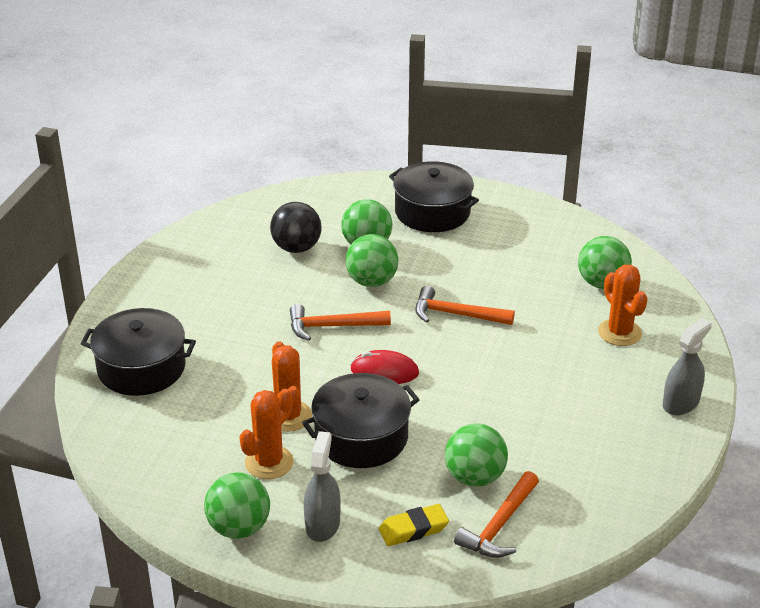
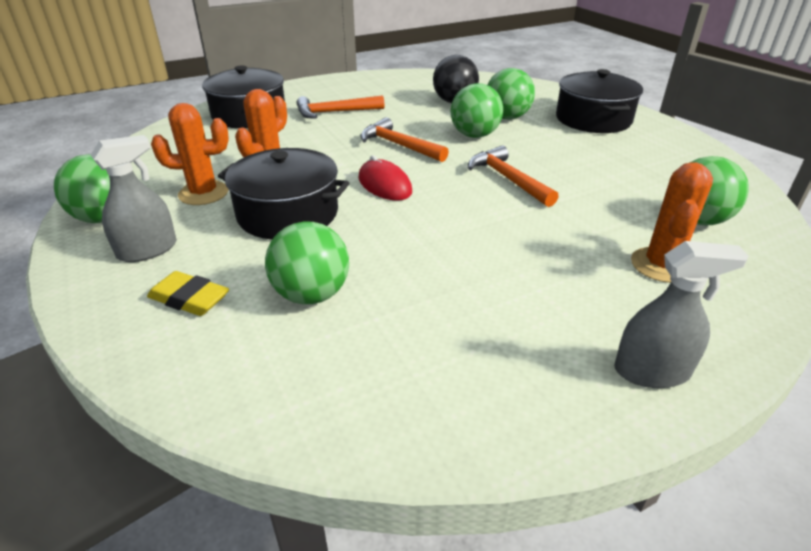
camera: 45 degrees right, 0 degrees up
(499, 525) = (254, 349): orange hammer -> orange hammer (335, 112)

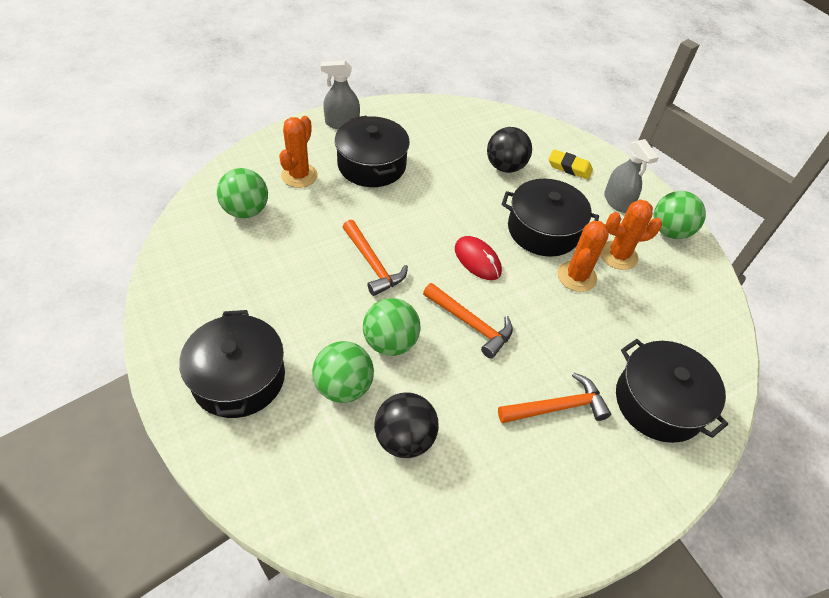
camera: 175 degrees right, 15 degrees up
(147, 250) = (617, 201): grey spray bottle -> grey spray bottle turned 75 degrees counterclockwise
(311, 294) = (505, 167): green ball -> black ball
(552, 287) = (371, 165): none -> black pot

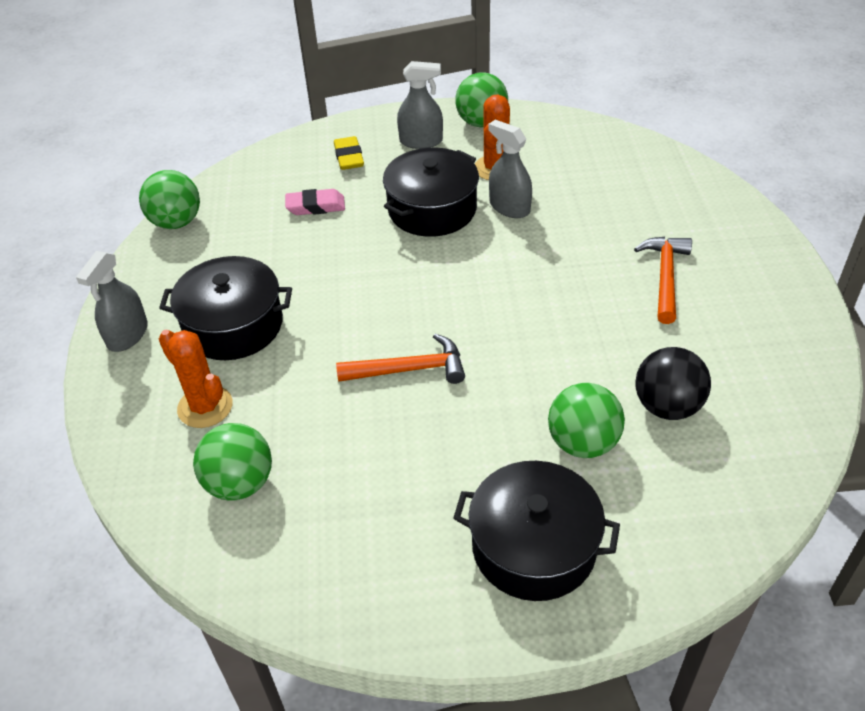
camera: 60 degrees left, 5 degrees down
(390, 342) = (536, 384): green ball -> green ball (176, 222)
(470, 324) = (537, 309): orange hammer -> none
(477, 260) = (449, 275): red mouse -> none
(505, 167) = (315, 206): black ball -> pink eraser
(569, 167) = (349, 157): yellow eraser -> yellow eraser turned 60 degrees counterclockwise
(576, 276) = (509, 207): orange cactus -> grey spray bottle
(659, 402) = (681, 208): black pot -> none

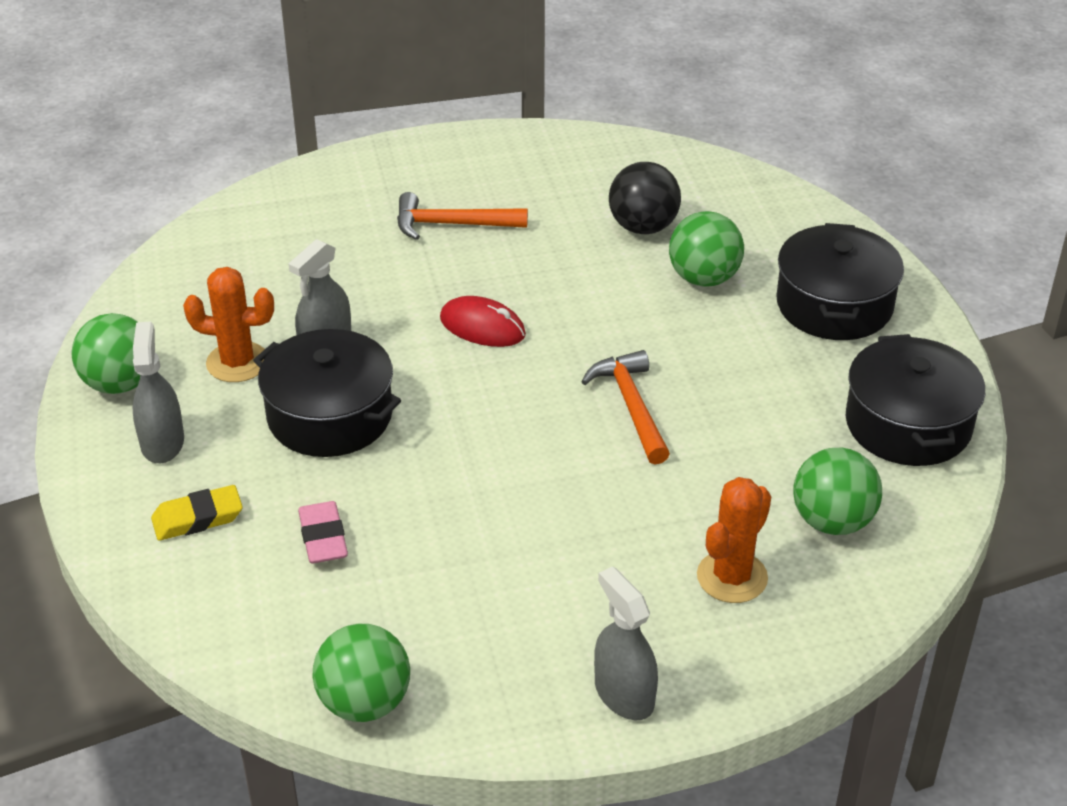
camera: 100 degrees left, 5 degrees down
(127, 335) = (624, 694): grey spray bottle -> grey spray bottle turned 135 degrees counterclockwise
(233, 325) = (585, 580): black pot -> black pot (908, 424)
(523, 288) = (482, 327): none -> red mouse

